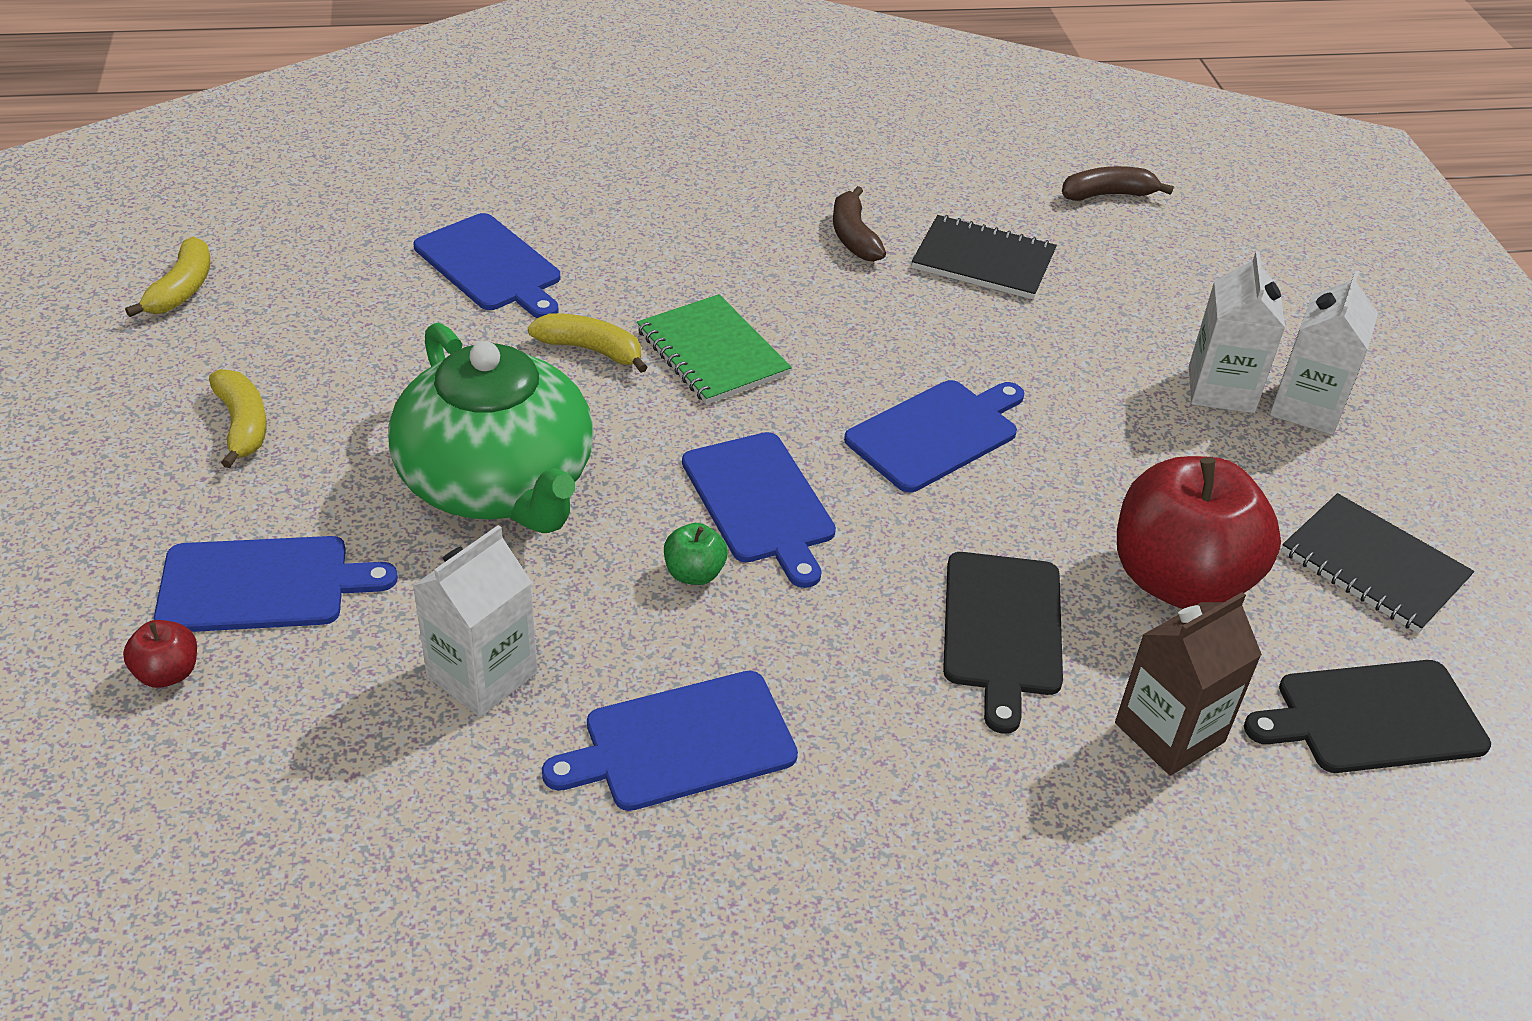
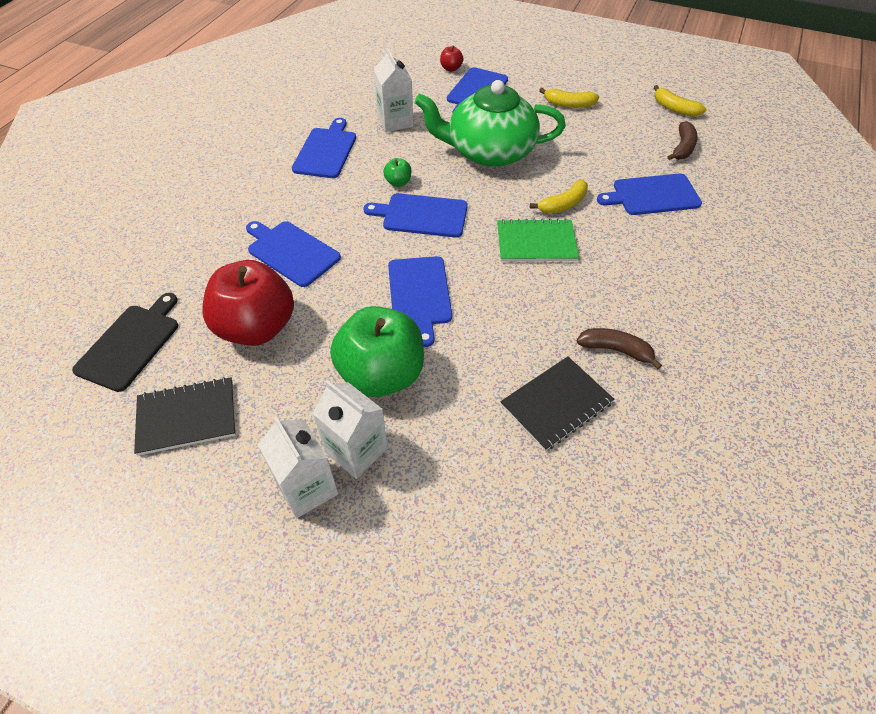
camera: 125 degrees right, 10 degrees up
(1002, 630) = (291, 252): black cutting board -> blue cutting board
(1104, 413) = (381, 374): none -> green apple
(1108, 195) = (604, 545): brown banana -> brown banana (682, 148)
(1169, 732) = (199, 272): brown carton -> none

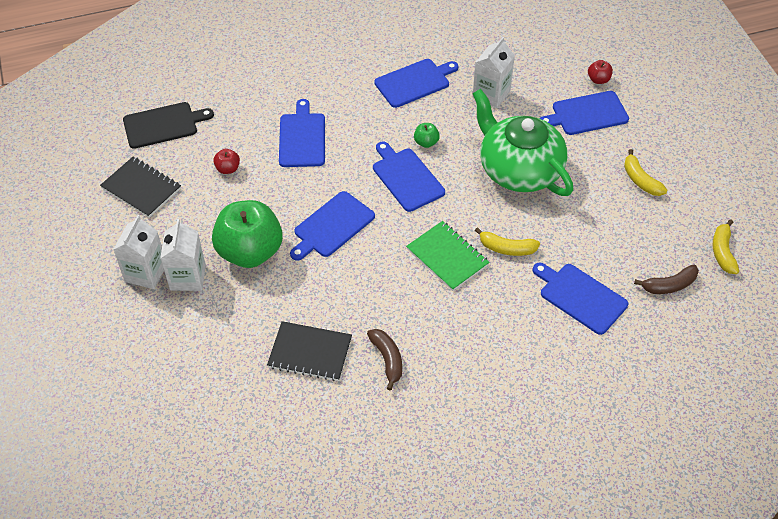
camera: 50 degrees right, 0 degrees up
(257, 327) = (228, 169): red apple -> red apple, size x0.40

